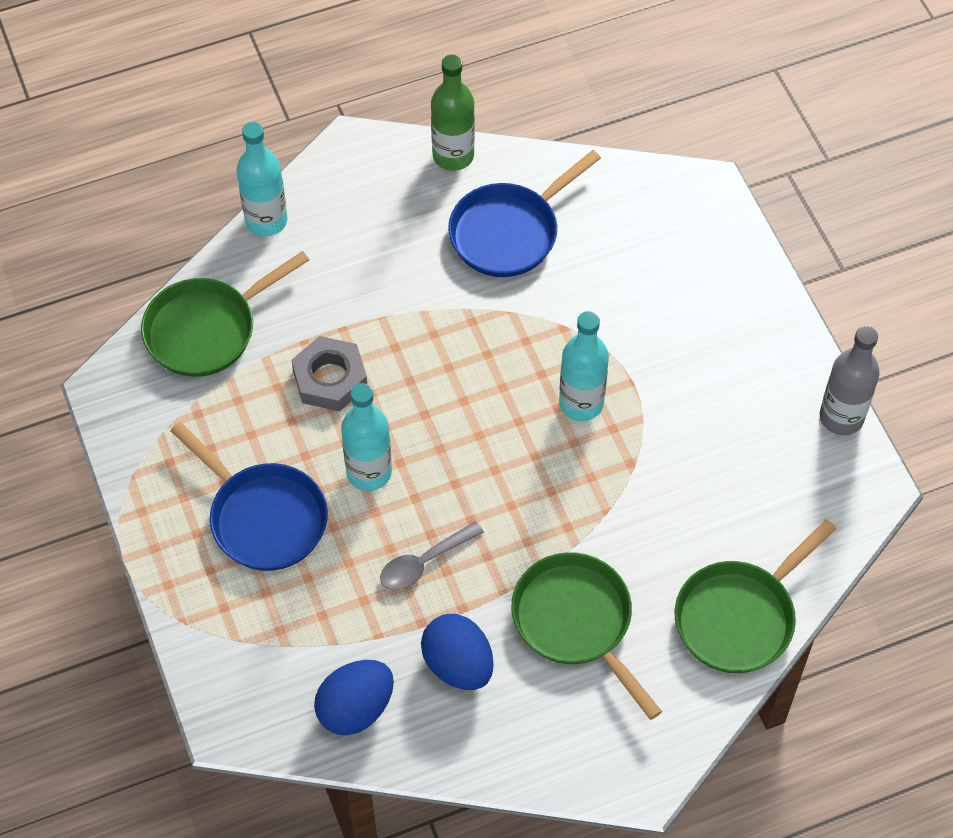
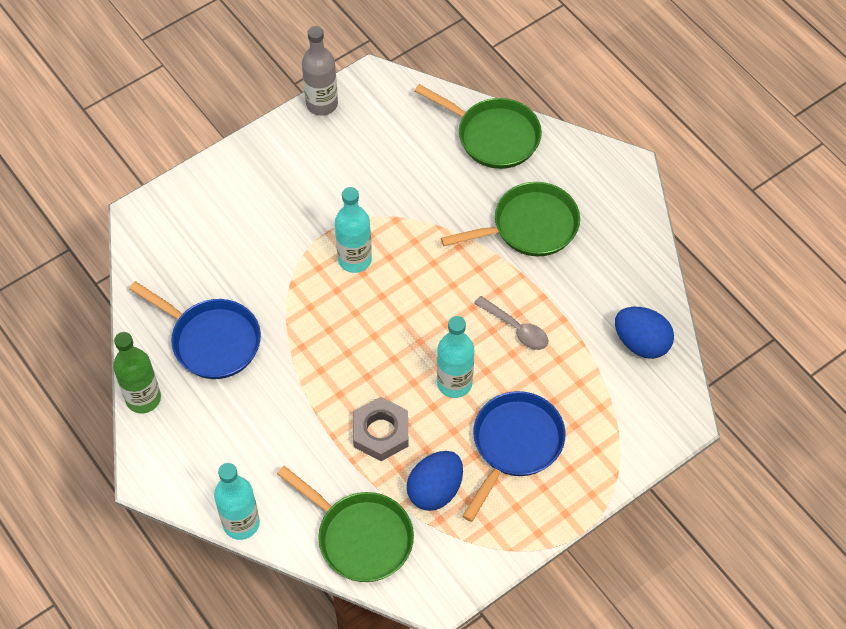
camera: 105 degrees left, 0 degrees up
(458, 665) = (586, 289): blue egg -> blue egg (435, 490)
(576, 622) = (529, 226): green pan -> green pan turned 150 degrees counterclockwise

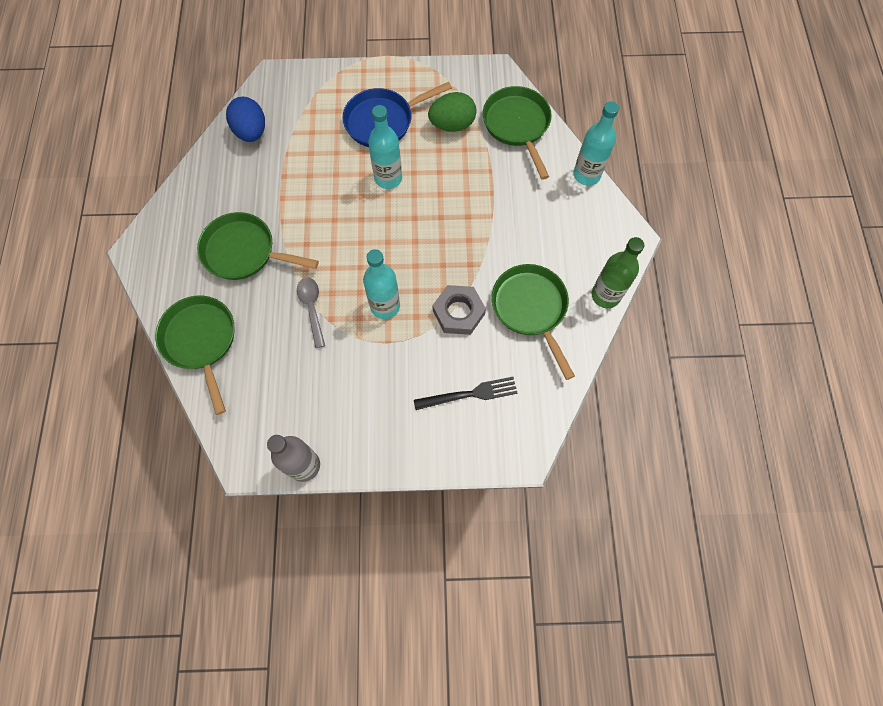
camera: 145 degrees left, 10 degrees up
(211, 340) = (531, 309): blue pan -> green pan
(219, 234) = (470, 394): none -> black fork
(381, 432) = (459, 177): grey nut -> grey nut (458, 312)
(435, 490) = (452, 125): blue egg -> green egg
(516, 328) = (318, 188): grey spoon -> grey spoon (312, 308)

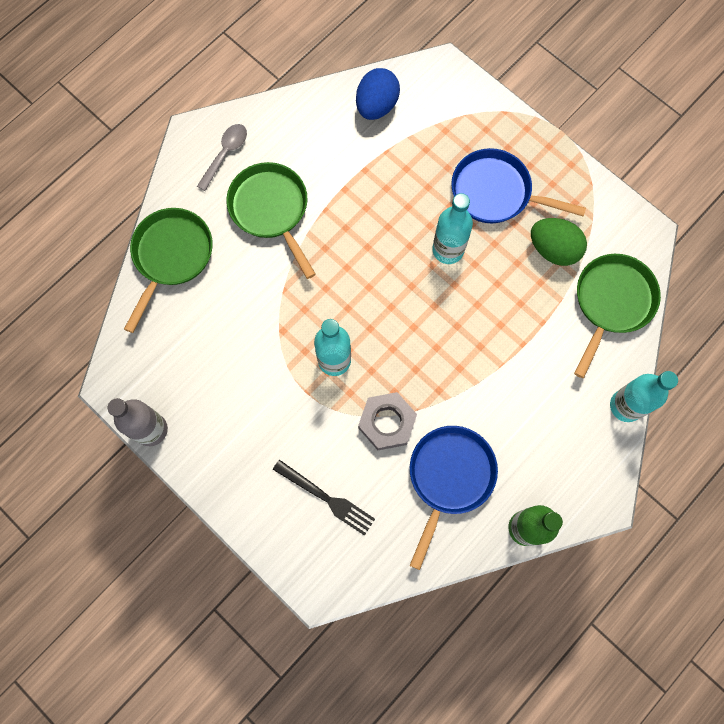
camera: 45 degrees right, 5 degrees up
(312, 308) = (277, 308): grey spoon -> grey spoon (225, 154)
(531, 309) = (449, 477): green pan -> blue pan

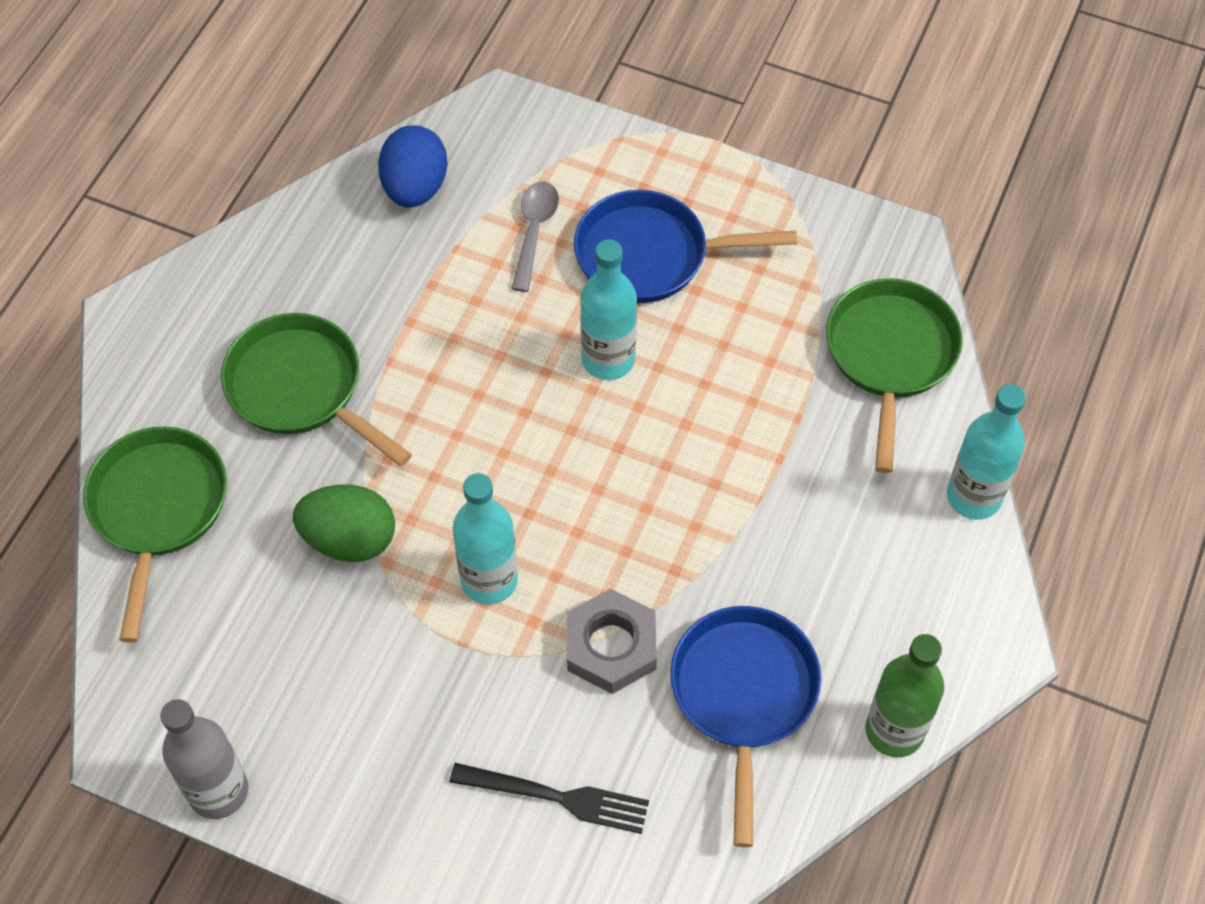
camera: 20 degrees left, 15 degrees down
(225, 154) = (195, 329): grey spoon -> grey spoon (534, 231)
(553, 249) = (771, 308): green egg -> green egg (349, 539)

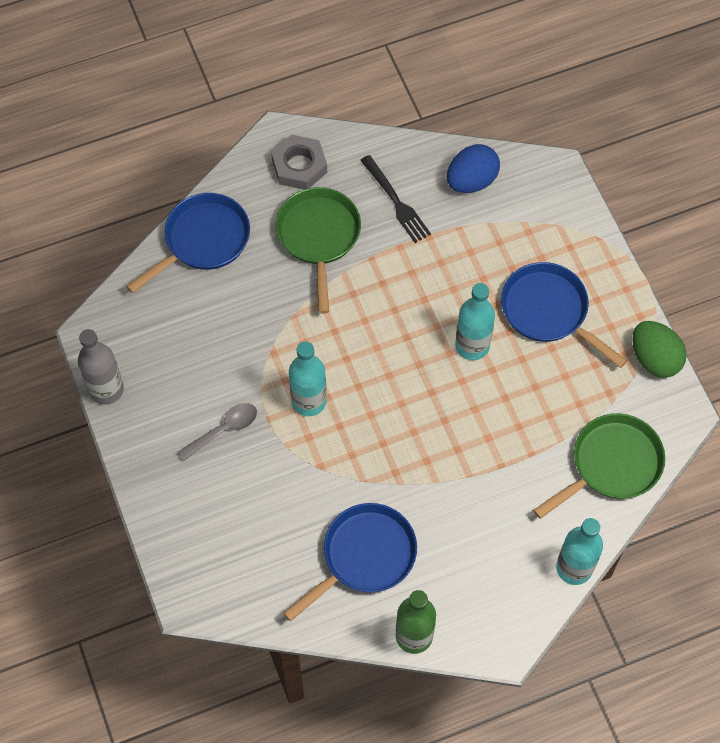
camera: 45 degrees right, 5 degrees up
(158, 509) = (203, 240): green pan -> blue pan
(349, 539) = (268, 327): green egg -> green egg (654, 359)
(534, 231) = (505, 251): grey spoon -> grey spoon (224, 430)
(559, 797) = (238, 524): black fork -> black fork (397, 202)
(611, 646) = (330, 480): grey nut -> grey nut (299, 166)

